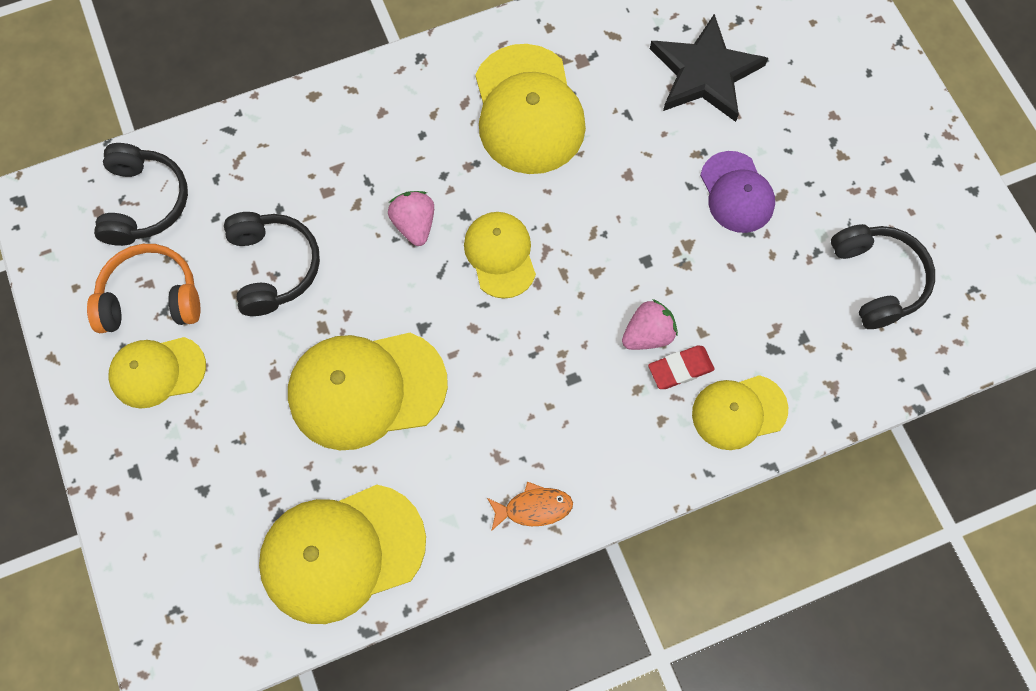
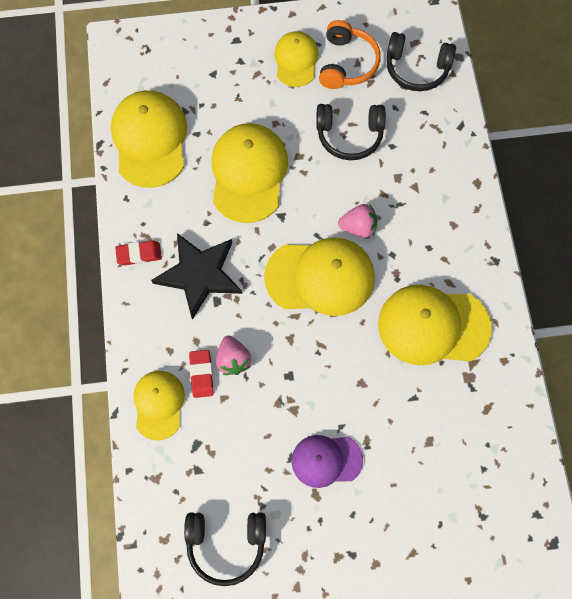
camera: 105 degrees right, 0 degrees up
(500, 255) = (320, 277): yellow cap -> yellow cap, size x1.66
(534, 508) = (139, 254): orange fish -> red eraser
(705, 73) = (437, 470): black star -> black star (199, 275)

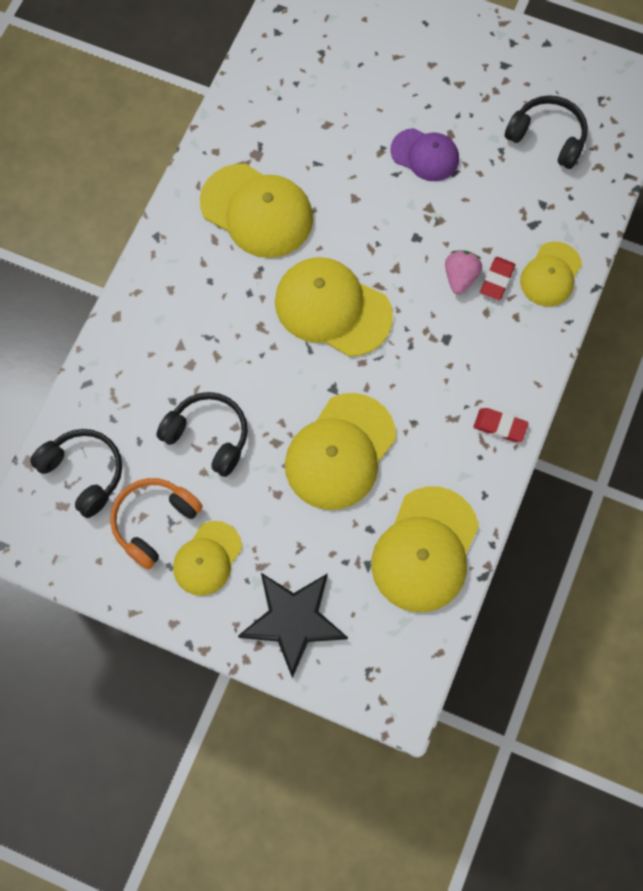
camera: 150 degrees left, 0 degrees up
(199, 275) = (449, 373): black star -> black star (293, 620)
(358, 227) = (264, 336): pink strawberry -> none

